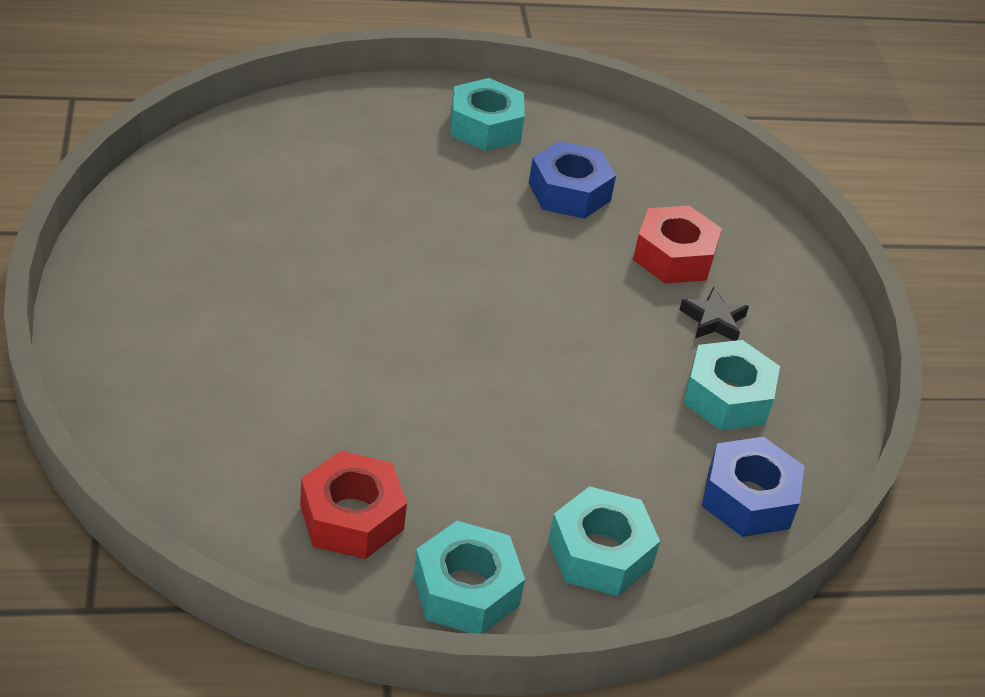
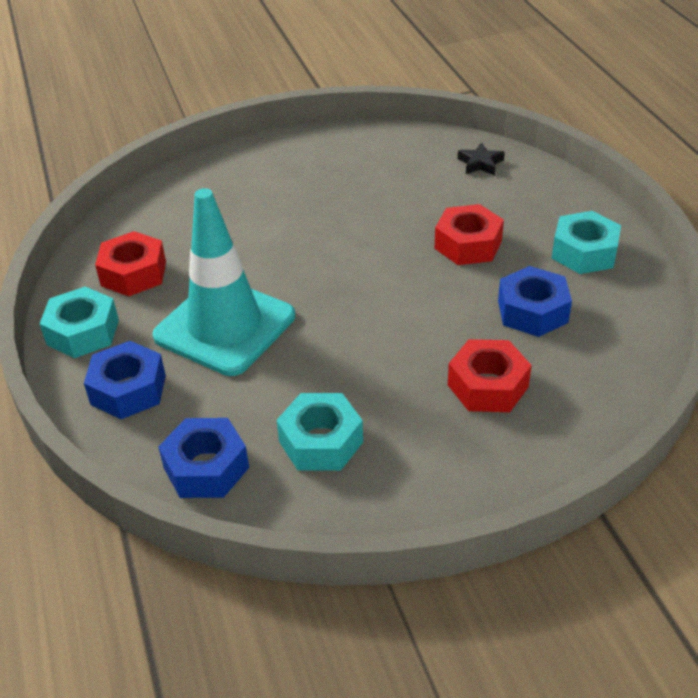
camera: 85 degrees right, 0 degrees up
(432, 200) = (468, 244): none -> red nut
(507, 440) = (225, 326): none -> turquoise traffic cone
(600, 553) = (128, 390): turquoise nut -> blue nut
(713, 320) = (415, 421): black star -> black star (480, 163)

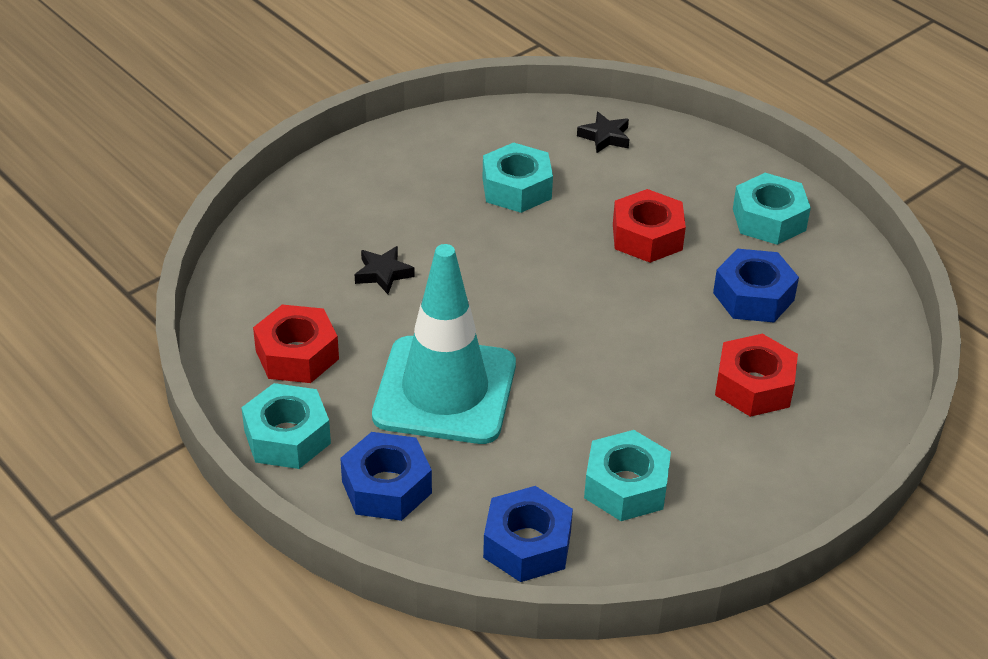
camera: 25 degrees left, 0 degrees up
(238, 229) = (383, 274): none -> black star
(383, 188) = (516, 188): none -> turquoise nut

